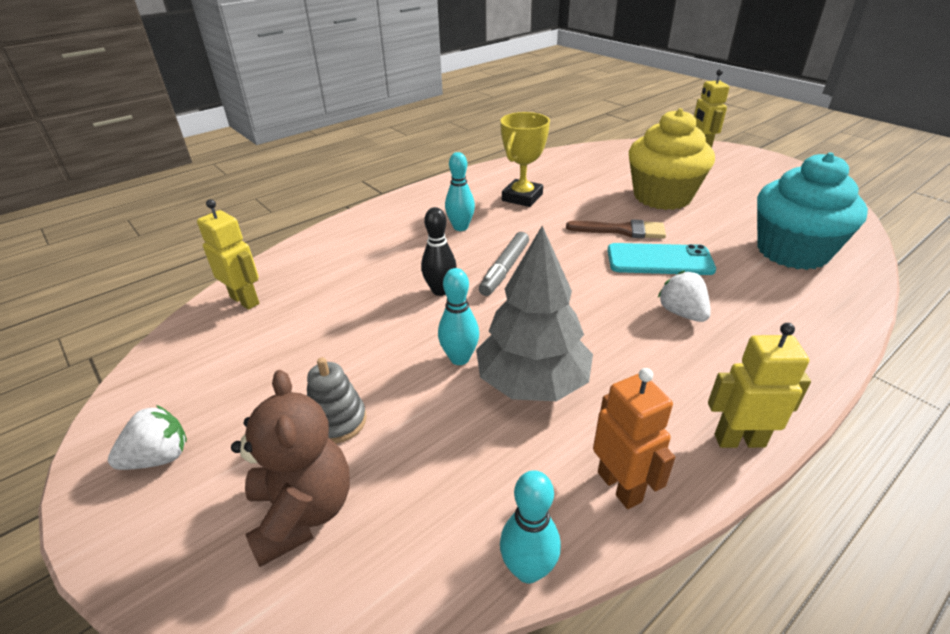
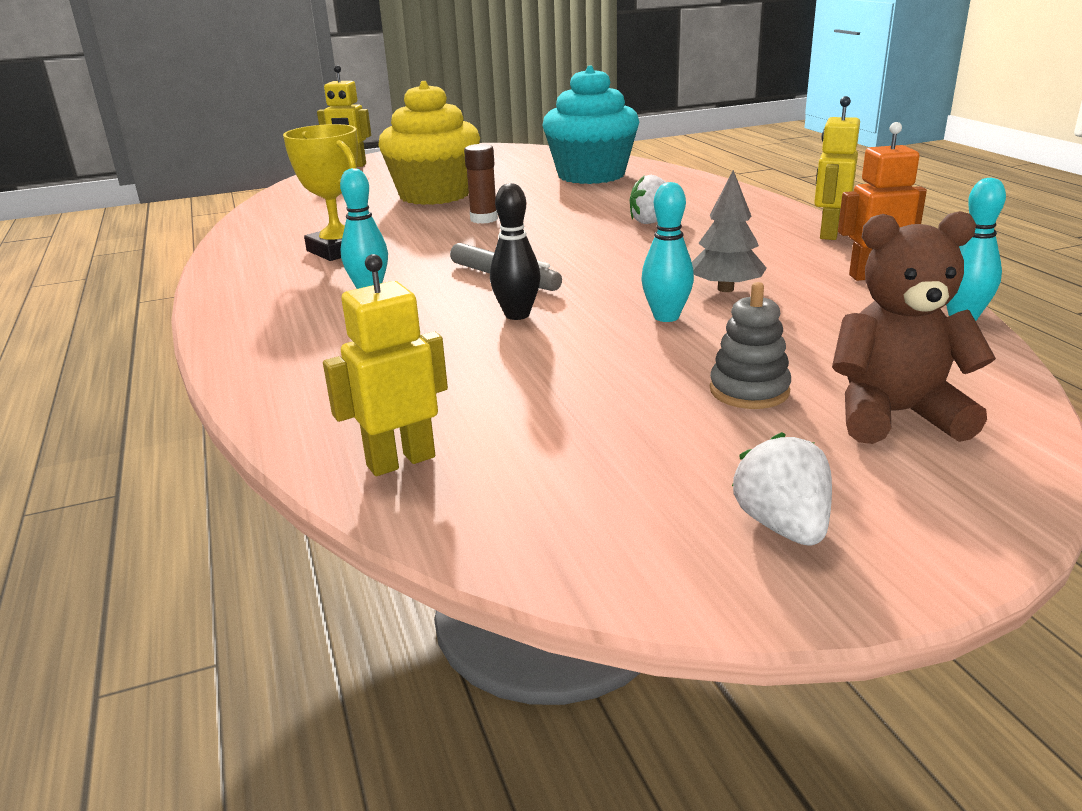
camera: 70 degrees left, 10 degrees down
(532, 382) = (725, 289): grey tree -> grey tree, size x0.59
(622, 230) = (484, 219): brown brush -> brown glue stick
(659, 260) = (558, 215): turquoise phone -> none

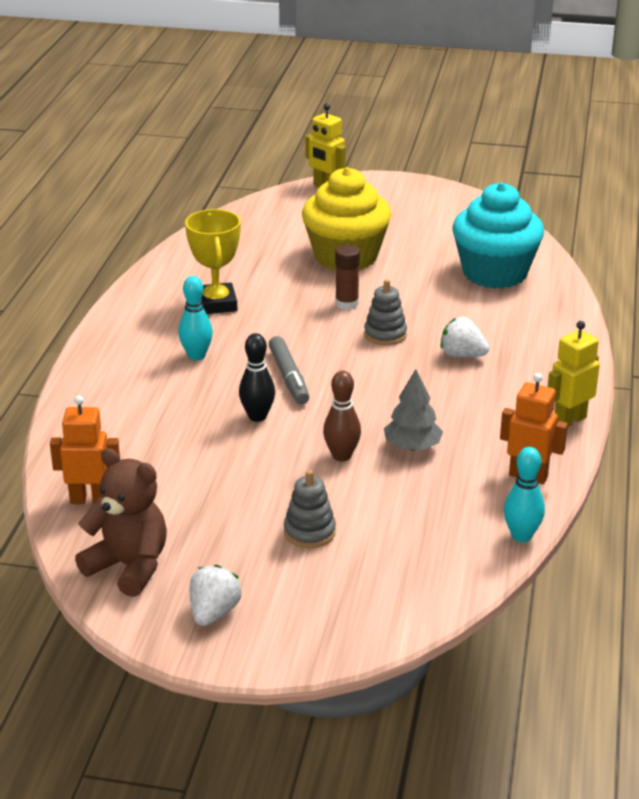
camera: 30 degrees right, 5 degrees up
(400, 461) = (89, 499): yellow robot -> orange robot
(556, 227) = (385, 334): none -> grey stacking toy
(666, 317) = (341, 456): turquoise bowling pin -> brown bowling pin
(895, 415) = (361, 582): brown teddy bear -> brown teddy bear (129, 566)

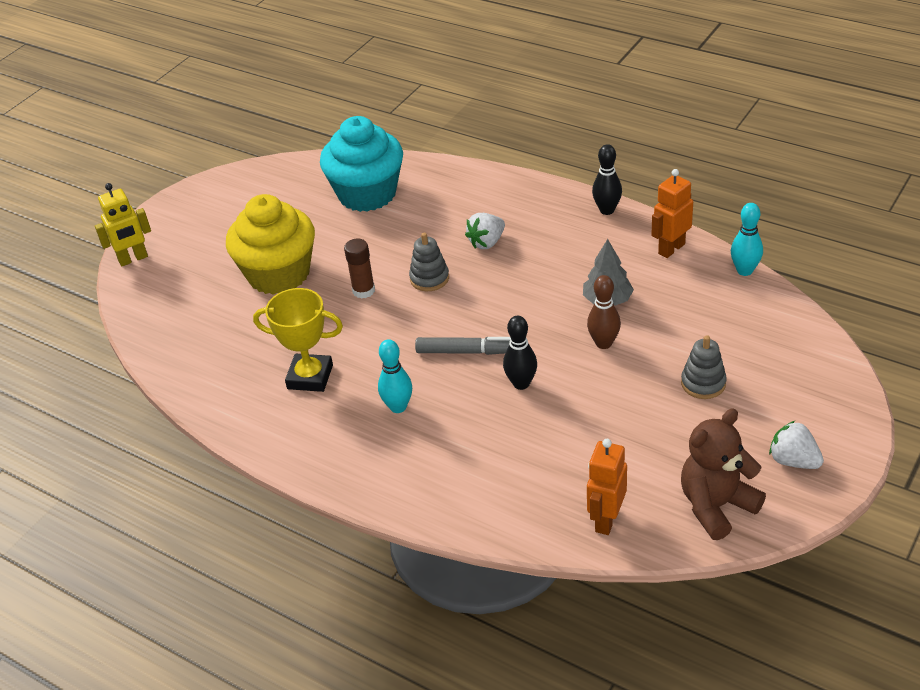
camera: 65 degrees left, 10 degrees up
(569, 420) = (607, 210): yellow robot -> black bowling pin

